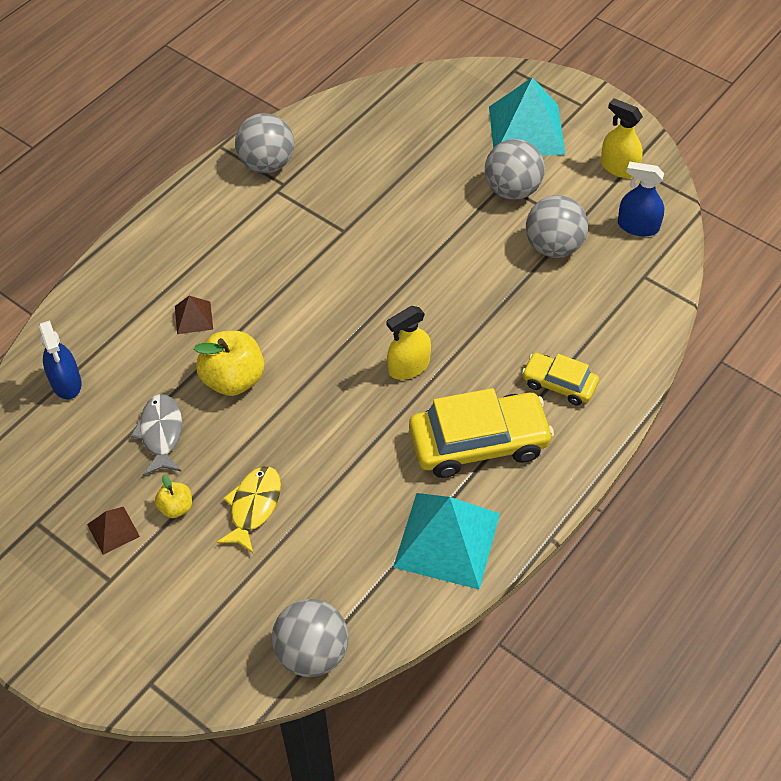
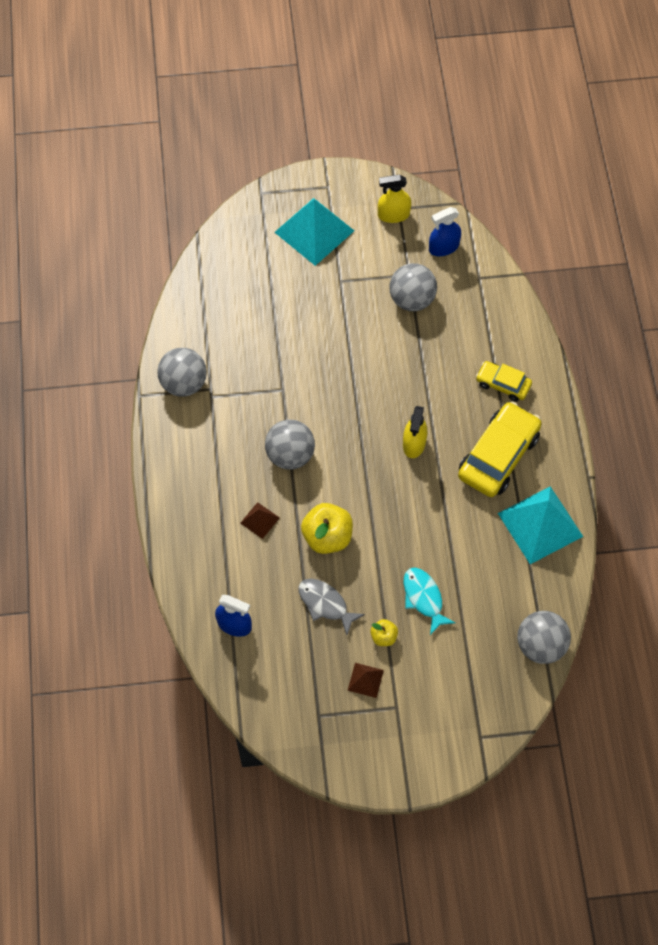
camera: 45 degrees left, 10 degrees up
(253, 507) = (424, 598): yellow fish -> turquoise fish
(512, 190) = (349, 280): grey ball -> grey ball (290, 455)
(559, 384) = (503, 384): yellow car -> yellow car turned 45 degrees clockwise

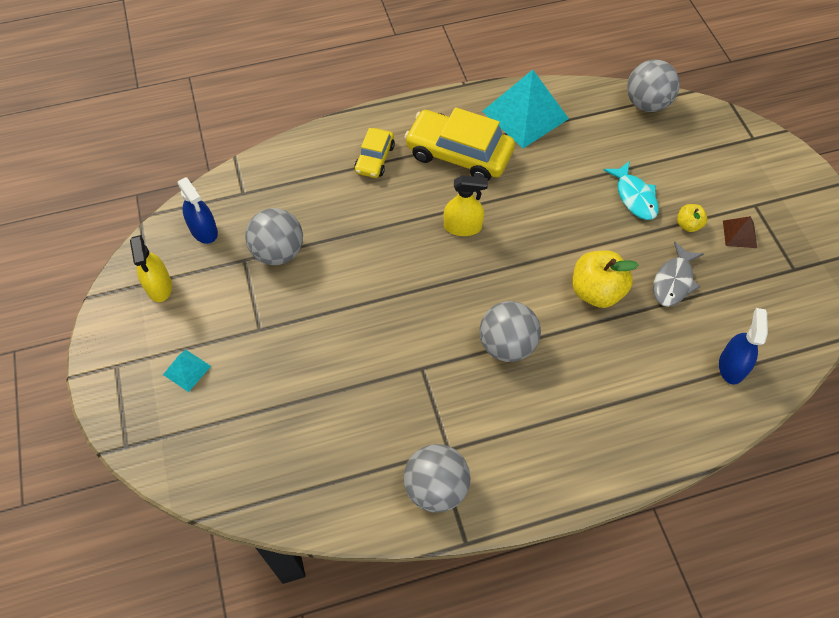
camera: 100 degrees left, 5 degrees down
(260, 520) = (598, 362): brown pyramid -> none
(314, 231) = (187, 370): turquoise pyramid -> turquoise pyramid, size x0.46
(424, 598) = (634, 197): turquoise fish -> turquoise fish turned 75 degrees counterclockwise

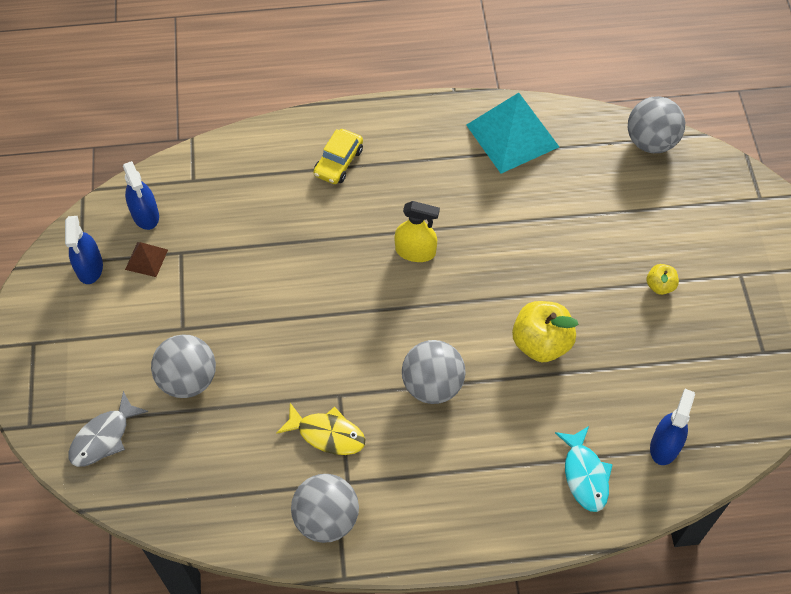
camera: 10 degrees right, 0 degrees up
(159, 286) = (90, 267): yellow spray bottle -> blue spray bottle
(187, 370) = (102, 359): turquoise pyramid -> none
(278, 252) = (217, 250): grey ball -> grey ball (188, 379)
(418, 406) = (327, 434): none -> yellow fish
(459, 154) = (430, 170): yellow car -> none
(634, 197) = (609, 246): turquoise fish -> turquoise fish (584, 475)
(673, 281) = (627, 345): grey fish -> grey fish (104, 437)
(739, 234) = (714, 304): brown pyramid -> brown pyramid (146, 259)

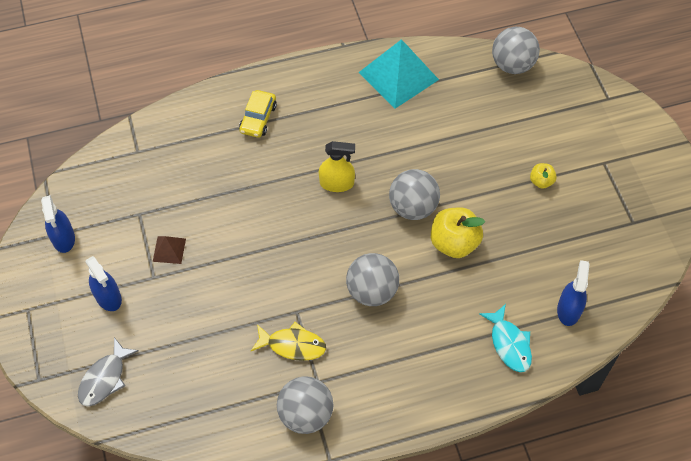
camera: 10 degrees left, 0 degrees up
(145, 214) = (102, 186): blue spray bottle -> blue spray bottle (108, 297)
(146, 259) = (111, 224): brown pyramid -> brown pyramid (169, 250)
(188, 379) = (167, 319): grey ball -> grey ball (413, 207)

